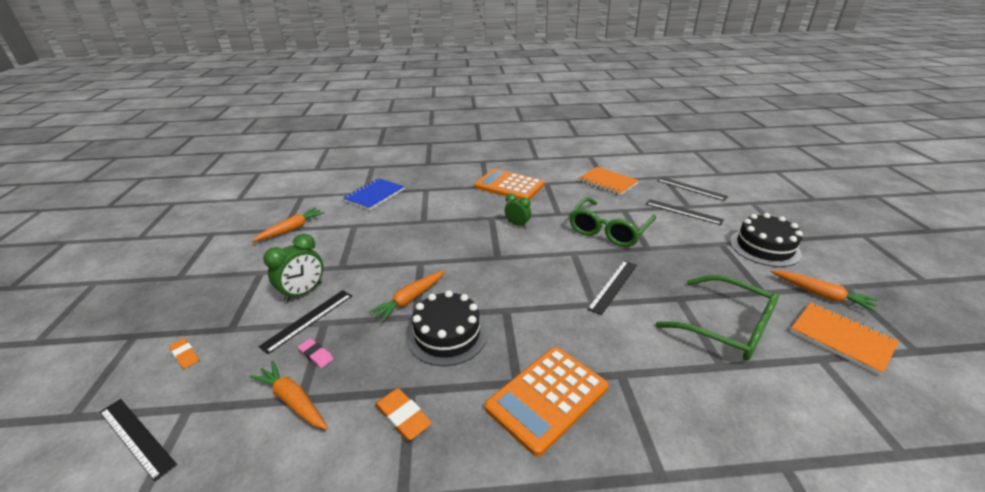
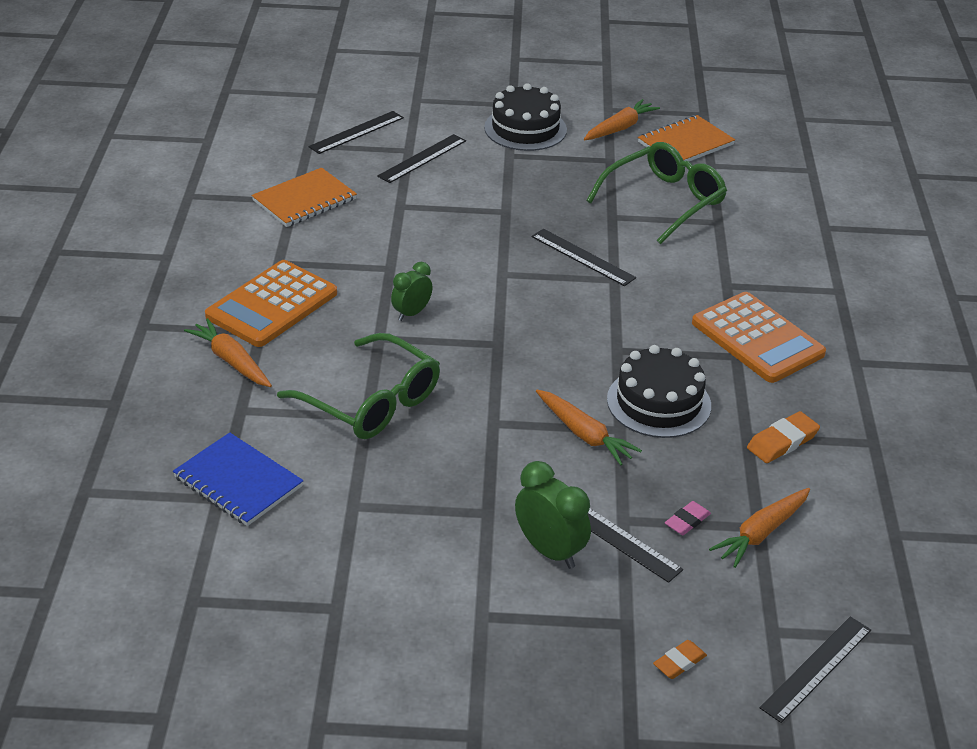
camera: 85 degrees left, 5 degrees up
(291, 229) = (341, 595): orange carrot -> orange carrot (231, 361)
(609, 230) = (452, 231): green glasses -> green glasses (370, 401)

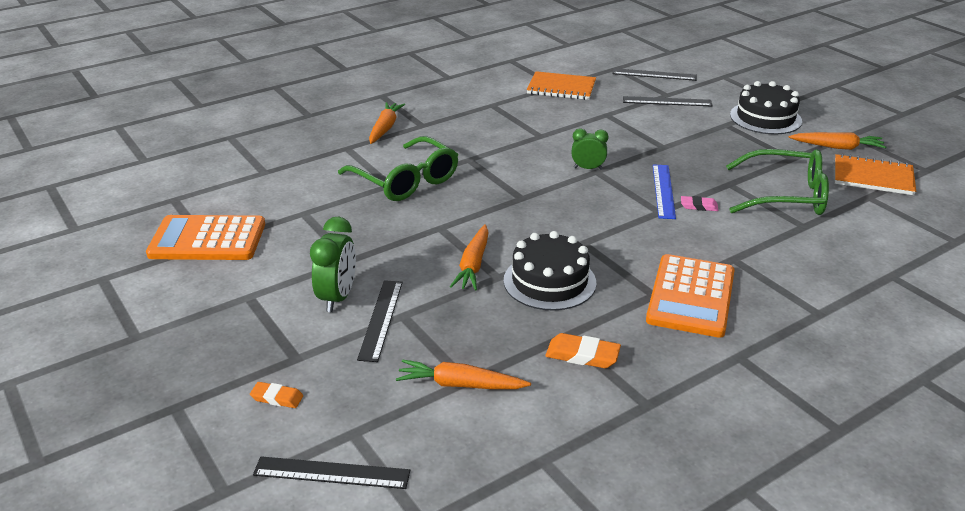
camera: 55 degrees right, 5 degrees down
(238, 482) = (284, 172): blue notebook -> none
(272, 305) = (451, 118): orange calculator -> orange calculator (207, 239)
(370, 401) = (405, 180): green glasses -> green glasses turned 45 degrees counterclockwise
(411, 313) = (507, 159): green clock -> green clock (588, 168)
(583, 257) = (663, 191): black ruler -> blue ruler
(687, 521) = (433, 344): pink eraser -> pink eraser (699, 206)

